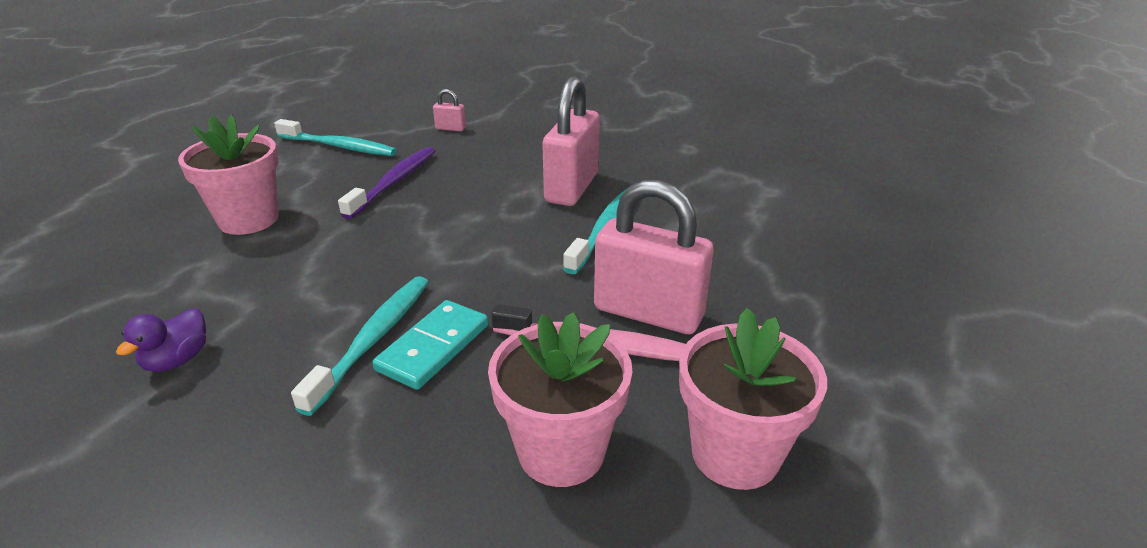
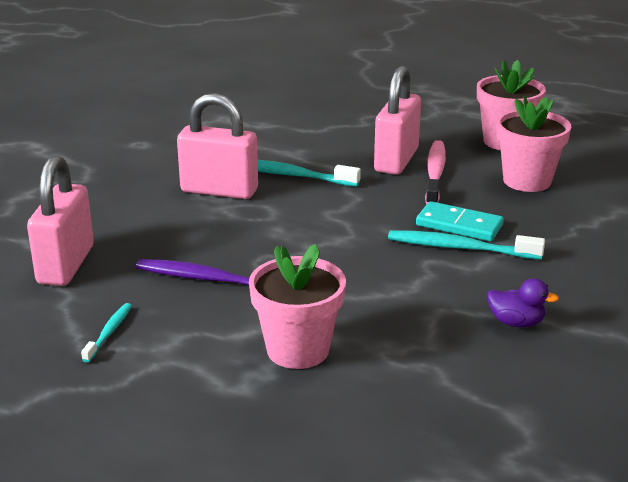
camera: 95 degrees left, 5 degrees down
(339, 146) = (109, 332): turquoise toothbrush -> turquoise toothbrush, size x0.57
(450, 128) = (66, 265): pink padlock -> pink padlock, size x2.34

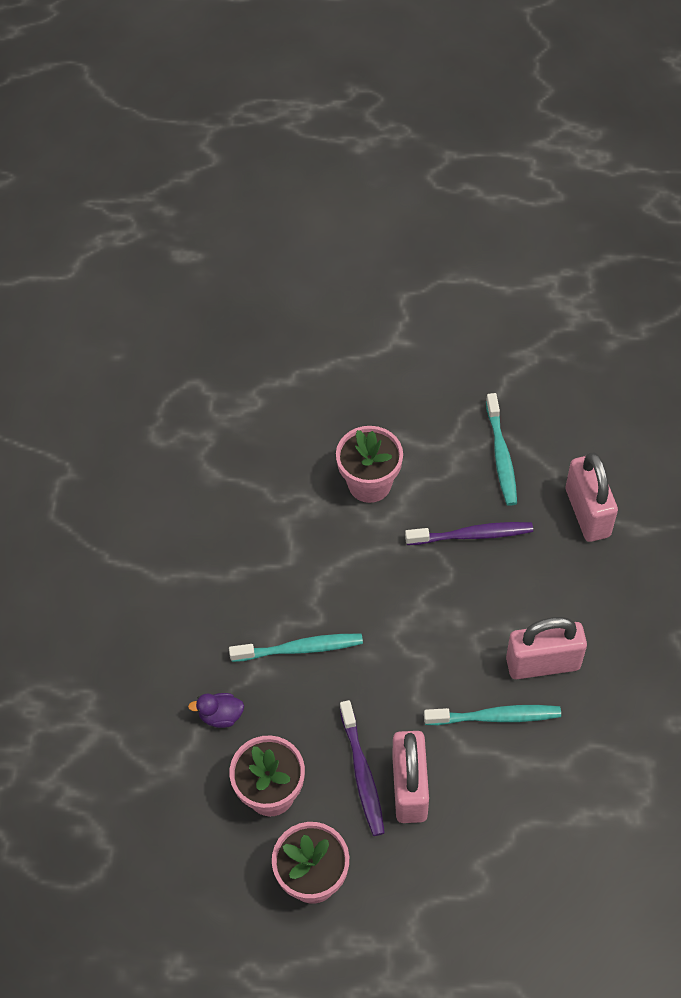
camera: 160 degrees right, 30 degrees up
(109, 332) = (501, 455): turquoise toothbrush -> turquoise toothbrush, size x1.77
(435, 173) = (362, 773): pink toothbrush -> purple toothbrush
(459, 225) = (311, 684): turquoise domino -> none
(516, 323) = (233, 565): purple duck -> purple duck (221, 716)

